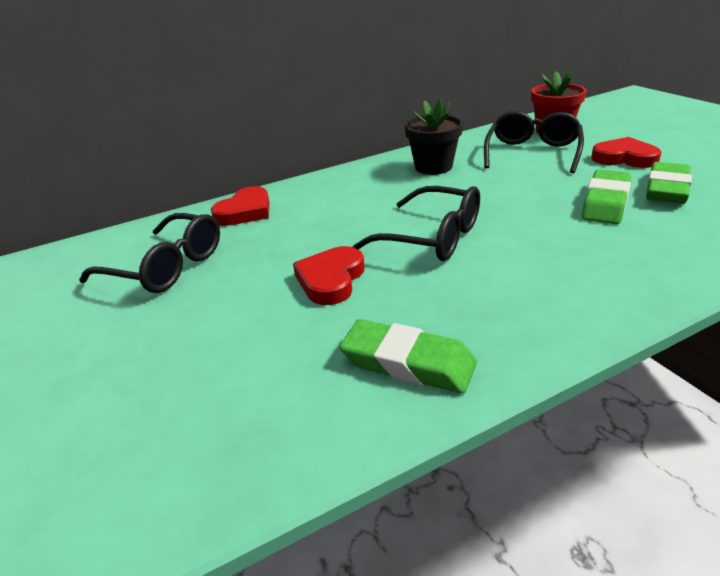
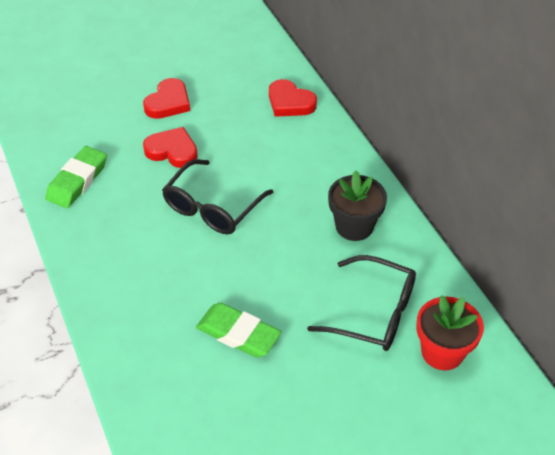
camera: 90 degrees right, 15 degrees up
(167, 267) = (215, 73): black glasses -> none
(624, 158) = (339, 389): red heart -> red heart (168, 102)
(666, 189) = (253, 392): green eraser -> none

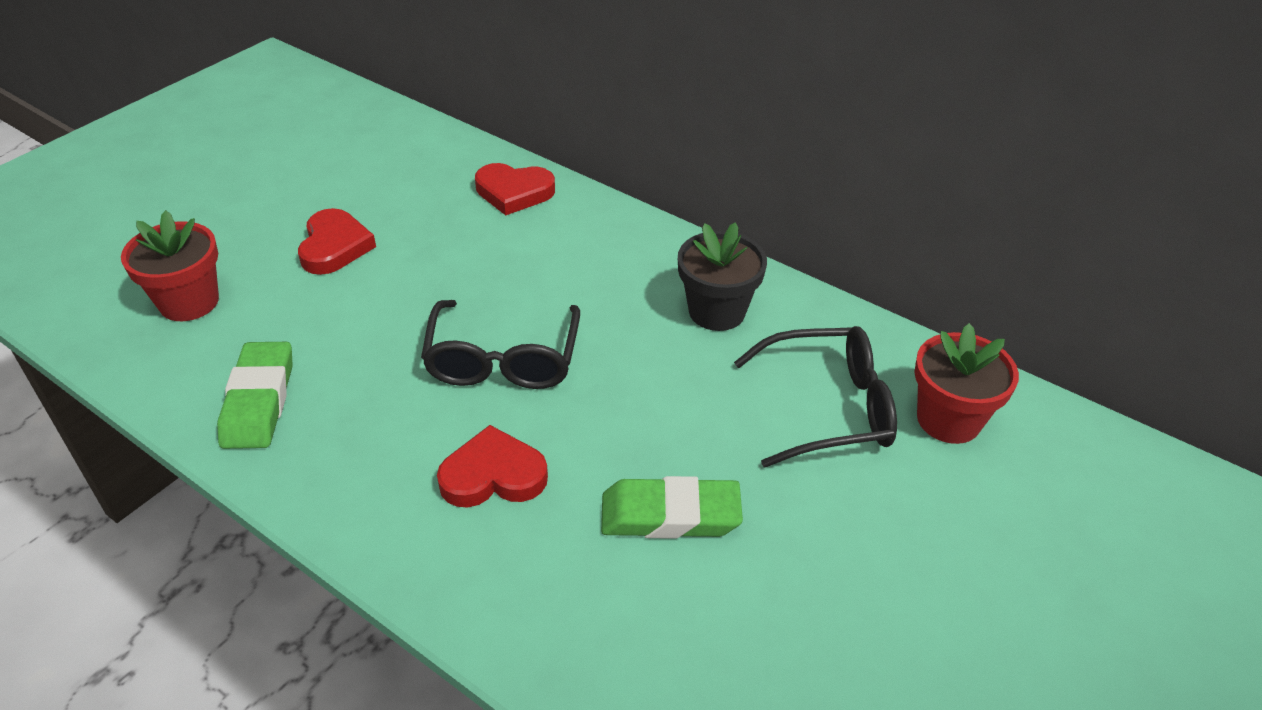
camera: 30 degrees left, 5 degrees down
(77, 109) = (189, 302): none -> red flower pot
(172, 151) = (387, 307): red heart -> red heart (493, 475)

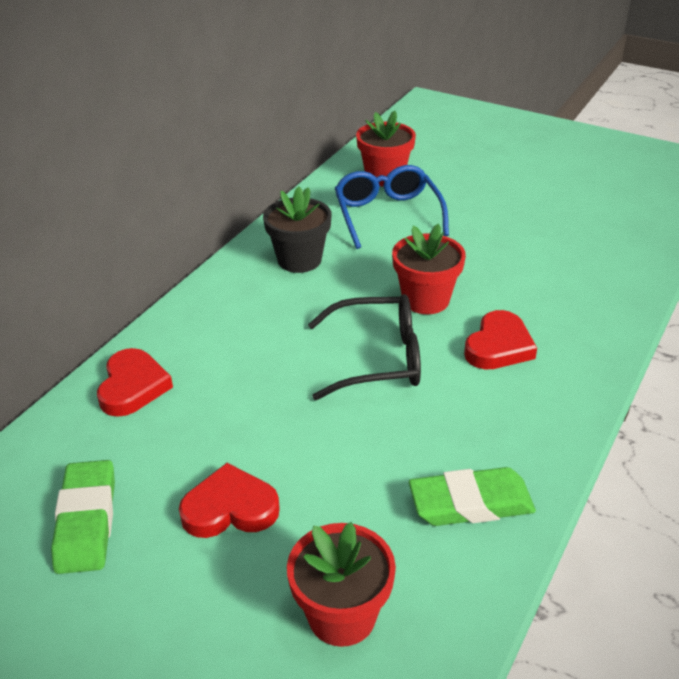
camera: 95 degrees left, 5 degrees down
(493, 475) = (498, 346): red heart -> red heart turned 135 degrees counterclockwise
(608, 419) = (425, 300): none -> red flower pot
(670, 515) = (500, 269): green eraser -> green eraser (87, 521)
(829, 408) = (387, 215): black glasses -> blue glasses

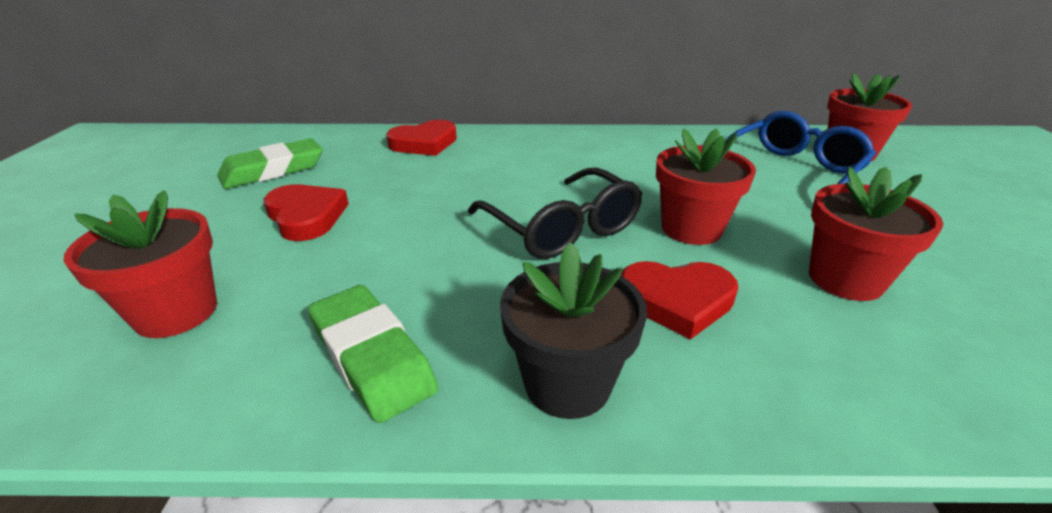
camera: 60 degrees right, 5 degrees down
(299, 260) = (654, 153): black flower pot -> black flower pot (567, 383)
(521, 273) = (845, 279): none -> red flower pot

